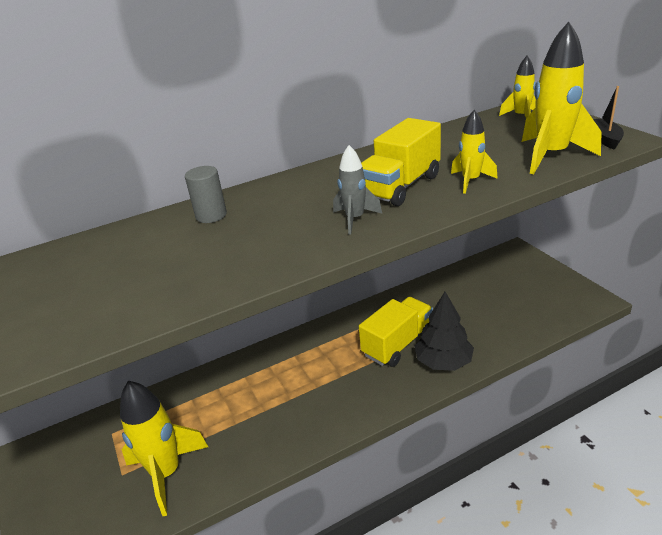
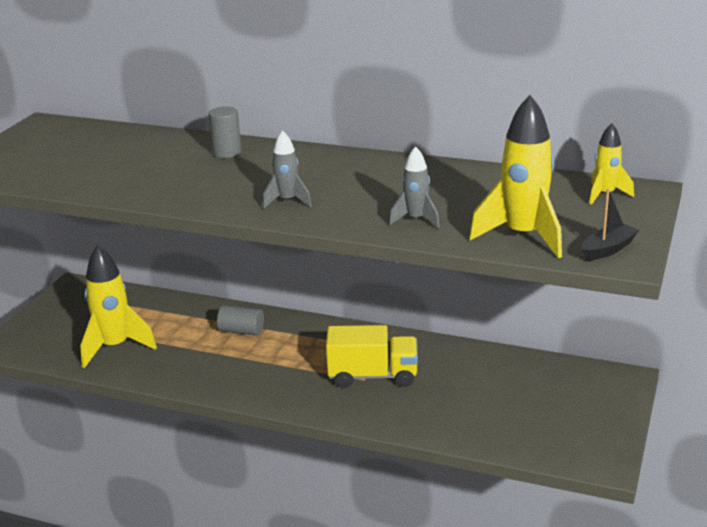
camera: 45 degrees right, 5 degrees down
(255, 381) = (241, 331): none -> grey cylinder
(400, 186) = (366, 196): yellow truck -> none
(443, 362) = (380, 410): black tree -> none
(470, 181) = (416, 220): yellow rocket -> grey rocket

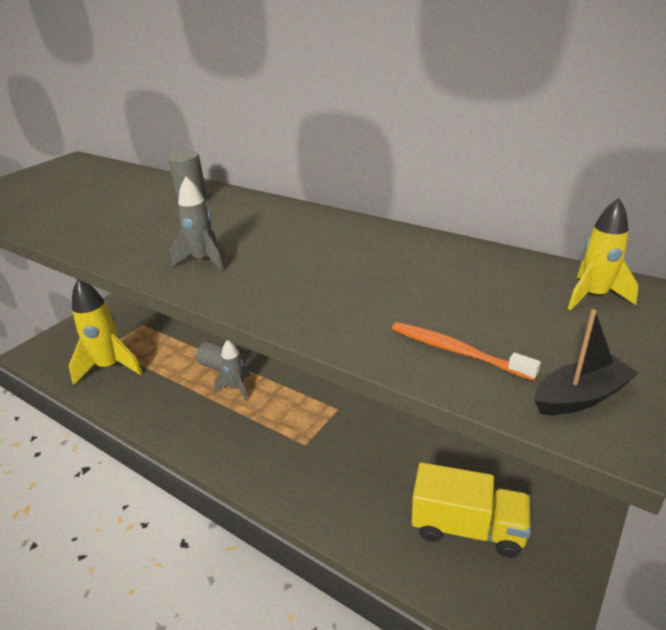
camera: 15 degrees right, 5 degrees up
(373, 376) = (315, 441): yellow truck -> yellow truck (467, 528)
(416, 220) = (328, 304): grey rocket -> grey rocket (237, 388)
(523, 236) = (457, 351): yellow rocket -> orange toothbrush

